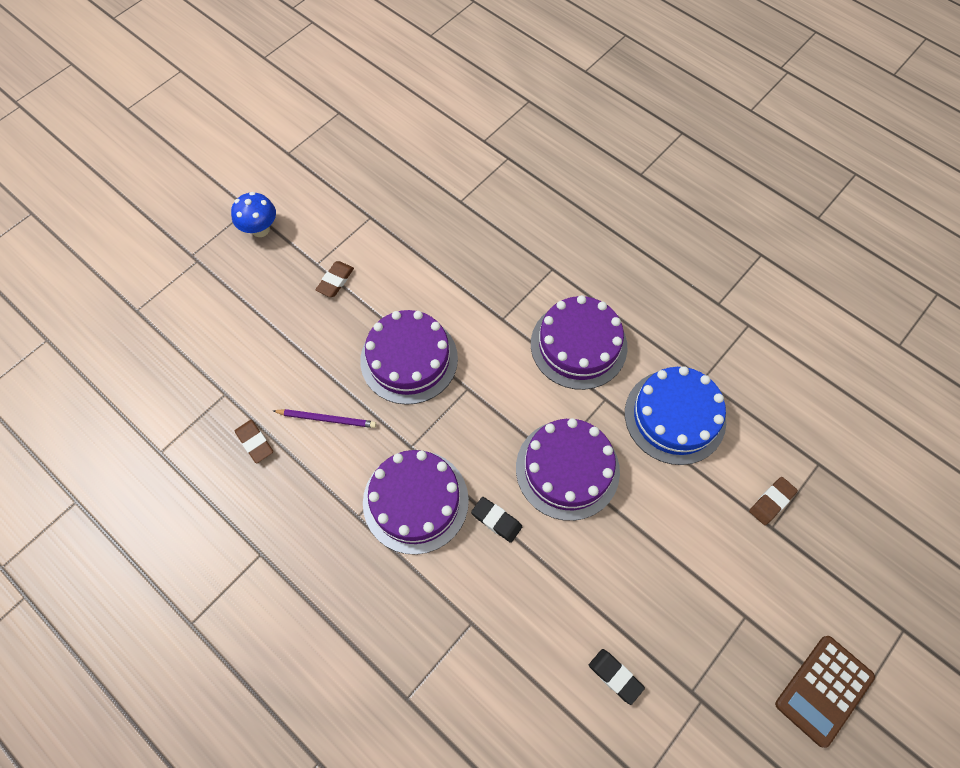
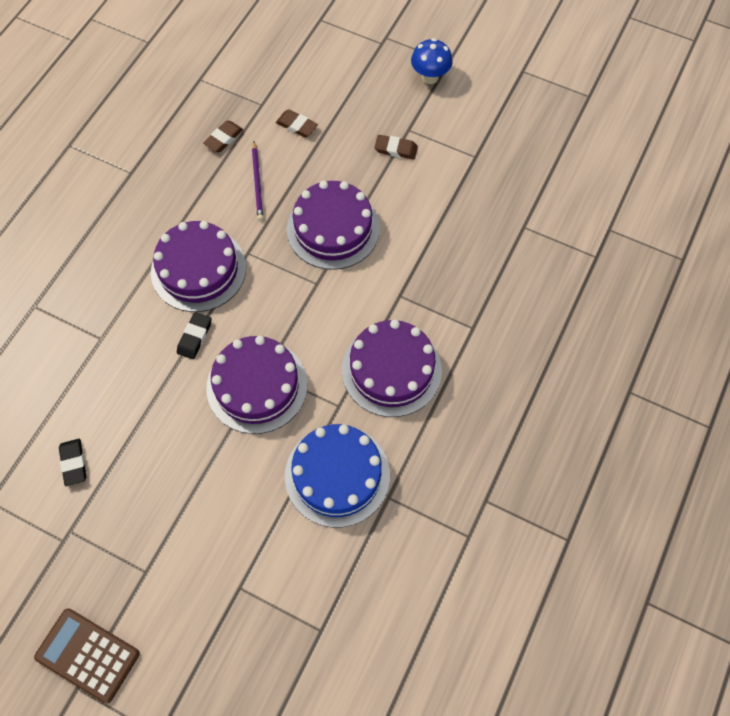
camera: 75 degrees right, 0 degrees up
(615, 676) = (73, 463): black eraser -> black eraser turned 45 degrees counterclockwise
(771, 502) = (267, 584): brown eraser -> brown eraser (297, 126)

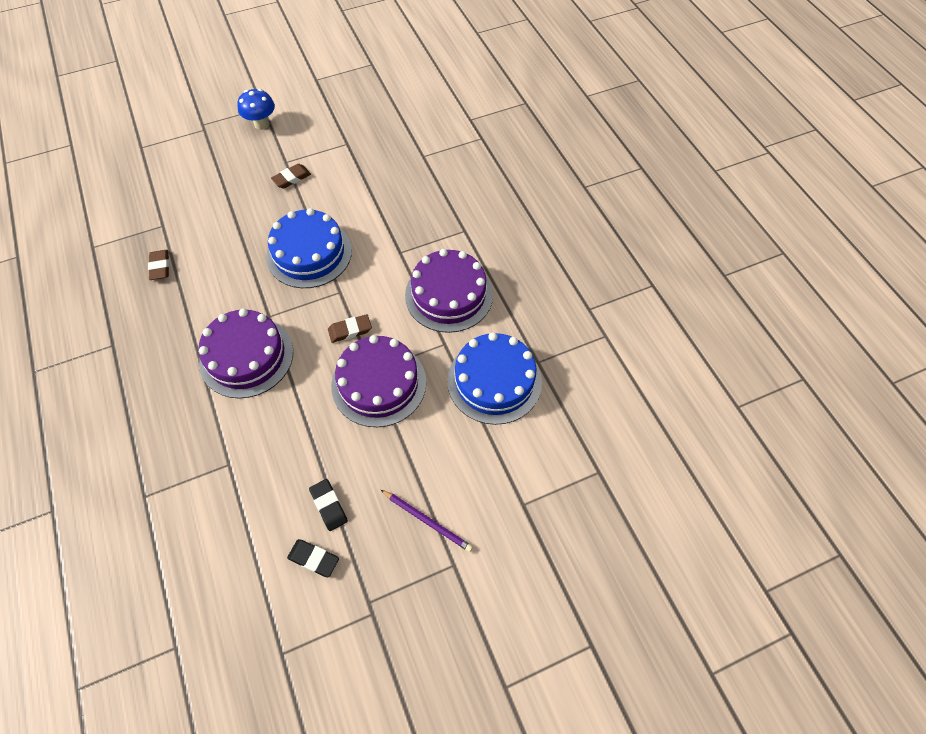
camera: 50 degrees left, 5 degrees down
(87, 655) = (484, 659): brown calculator -> none
(194, 337) = (298, 397): black eraser -> black eraser (329, 506)
(257, 183) = (221, 271): purple pencil -> purple pencil (427, 521)
(297, 126) = (205, 218): brown eraser -> brown eraser (350, 330)
(333, 228) = (309, 253): purple cake -> blue cake

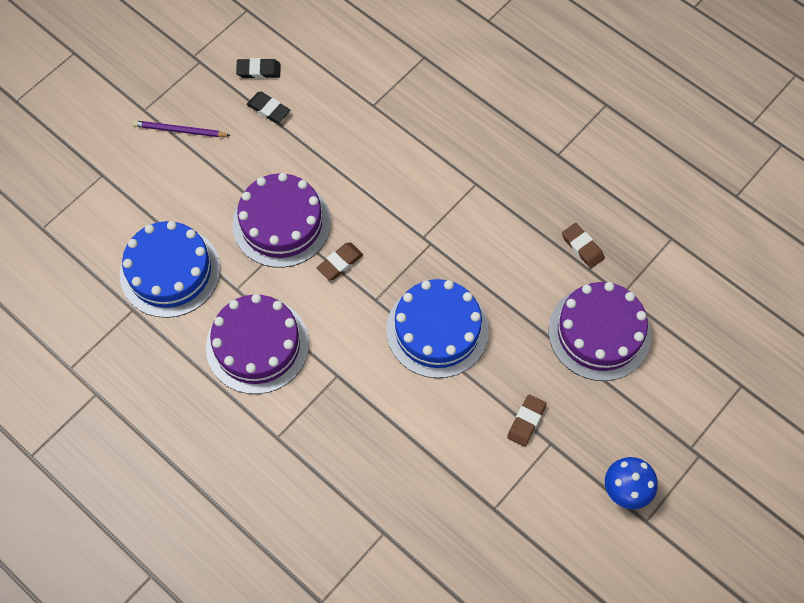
camera: 155 degrees right, 5 degrees up
(246, 356) = (424, 196): purple cake -> purple cake (599, 332)

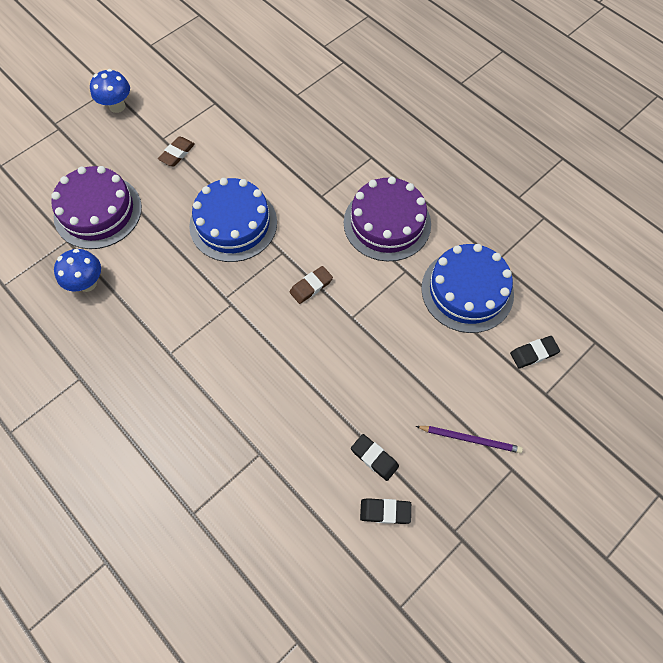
camera: 175 degrees left, 0 degrees up
(108, 212) = (533, 353): none -> black eraser
(281, 223) = (363, 328): purple cake -> none
(582, 247) = (87, 283): brown eraser -> blue mushroom

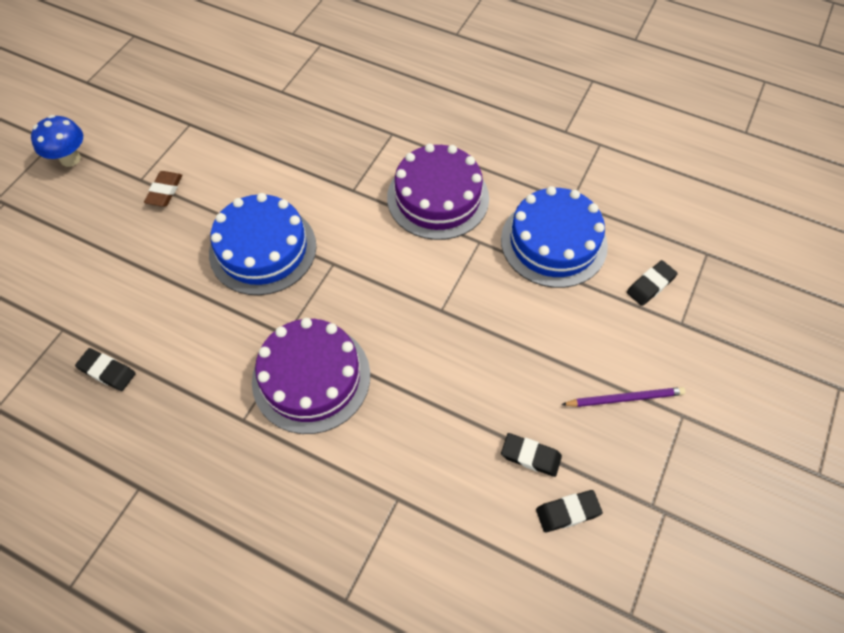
camera: 20 degrees left, 5 degrees down
(87, 283) = (107, 371): blue mushroom -> black eraser
(98, 211) = (90, 284): purple cake -> purple cake (311, 377)
(311, 286) = (381, 290): brown eraser -> none

